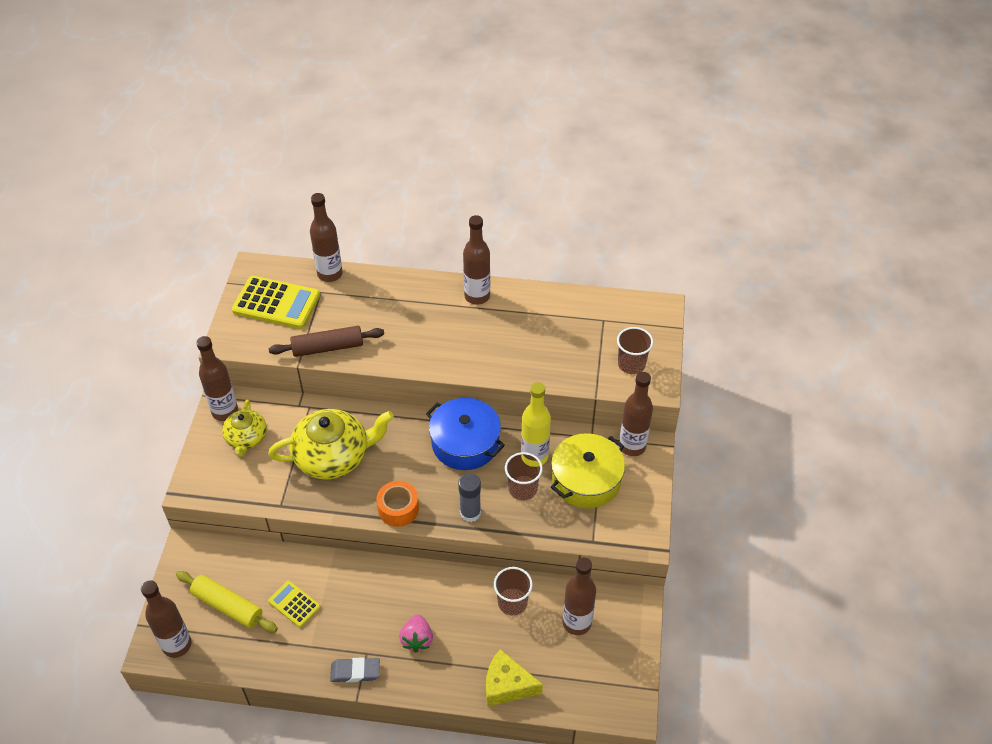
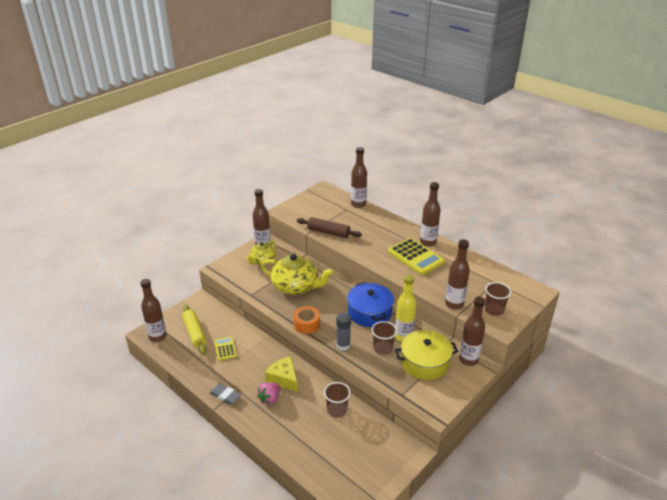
camera: 35 degrees right, 15 degrees down
(276, 303) = (321, 205): yellow calculator -> yellow calculator (415, 257)
(507, 685) = (297, 449): yellow cheese -> yellow cheese (284, 378)
(576, 623) = (365, 441): brown bottle -> brown bottle (454, 304)

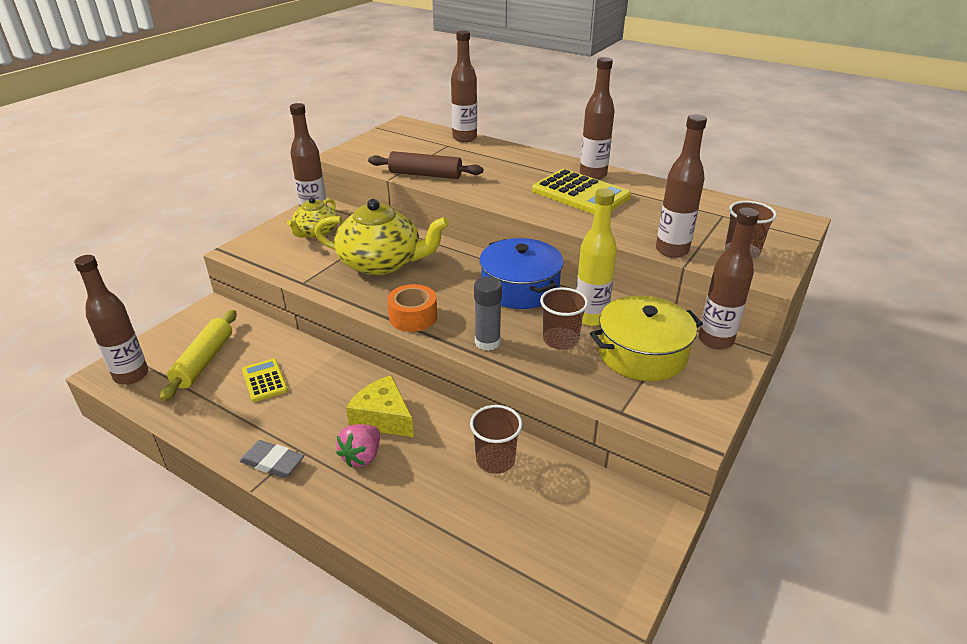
camera: 10 degrees left, 0 degrees up
(195, 333) = (204, 361): yellow rolling pin -> yellow rolling pin turned 45 degrees clockwise

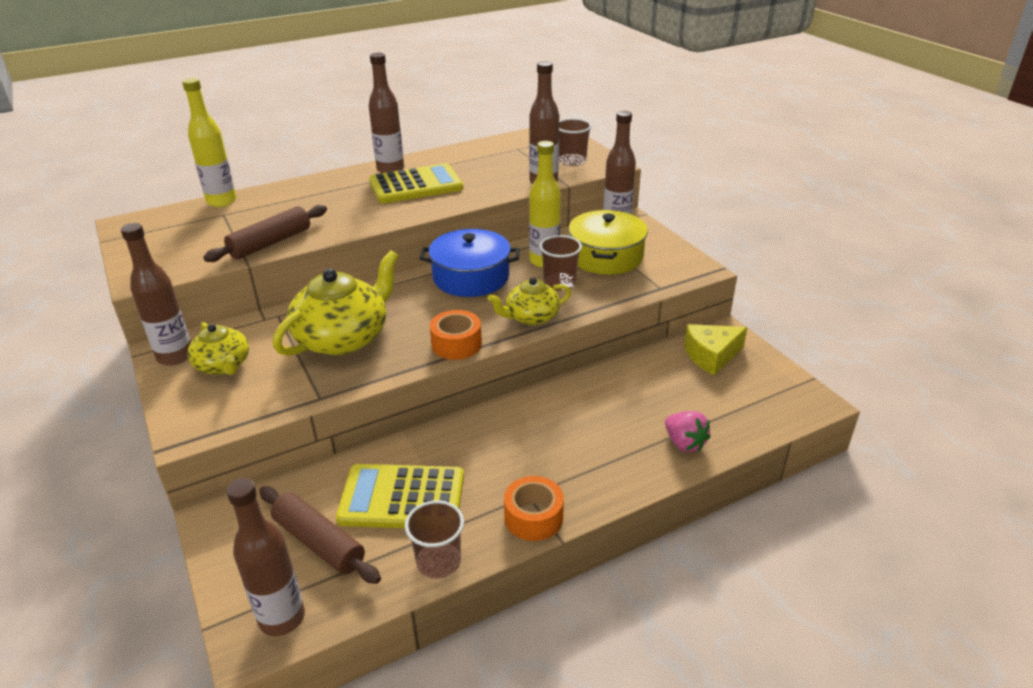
camera: 60 degrees left, 0 degrees up
(204, 361) = (319, 542): yellow rolling pin -> brown rolling pin
(264, 380) = (402, 498): yellow calculator -> yellow calculator, size x1.85
(272, 462) = (533, 517): grey eraser -> orange tape
(362, 456) = (568, 456): pink strawberry -> pink strawberry (684, 443)
(383, 418) = (528, 429): yellow cheese -> yellow cheese (711, 356)
(464, 138) = (222, 201): brown bottle -> yellow bottle
(487, 342) = (531, 317): grey glue stick -> yellow teapot
(495, 460) = (625, 383): brown cup -> brown cup (438, 562)

